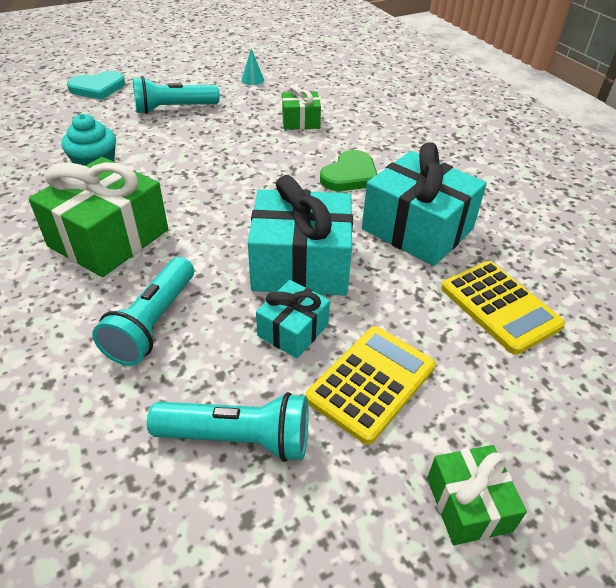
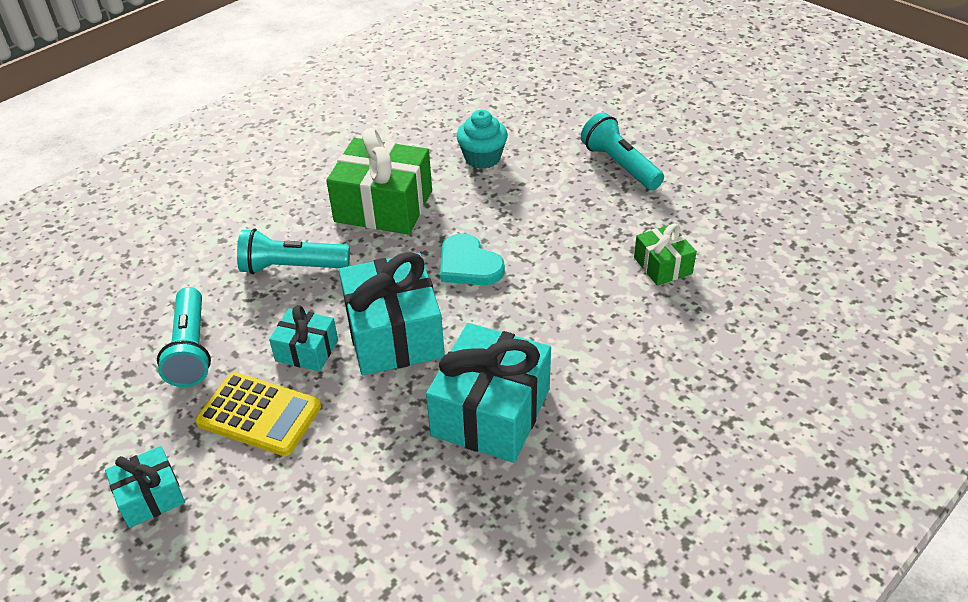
camera: 75 degrees right, 0 degrees up
(97, 88) = (624, 102): turquoise heart -> turquoise heart (468, 264)
(252, 80) = (735, 199): turquoise cone -> none
(350, 175) = (568, 335): green heart -> none
(468, 504) = (150, 497): green gift -> turquoise gift
(499, 307) = (385, 500): yellow calculator -> none

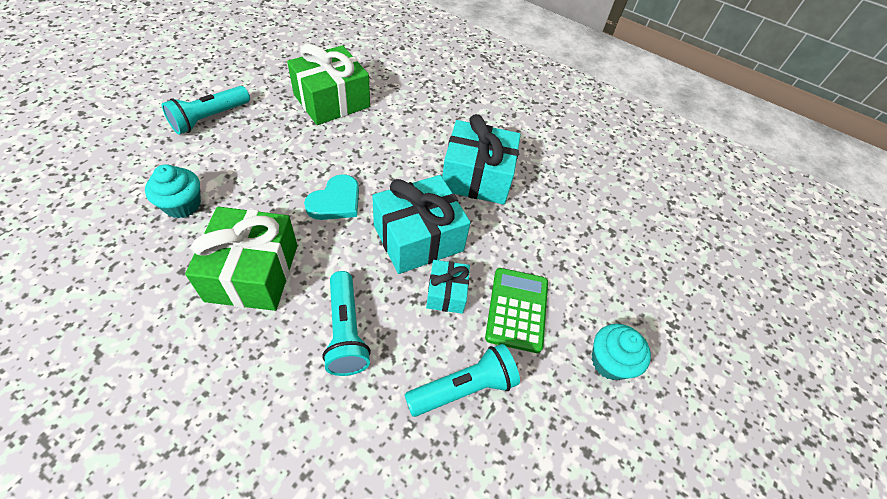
camera: 110 degrees left, 10 degrees up
(150, 497) = (610, 362): turquoise gift -> turquoise cupcake
(259, 415) = (517, 309): yellow calculator -> green calculator
(663, 265) = (332, 101): green gift -> green gift, size x1.88

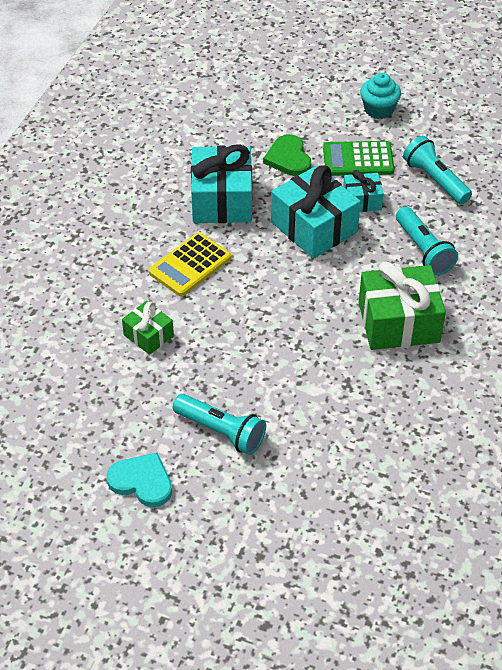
camera: 95 degrees left, 5 degrees down
(182, 205) = (350, 400): turquoise cupcake -> none
(332, 101) = (148, 335): green gift -> green gift, size x0.53
(335, 201) = (296, 291): turquoise heart -> turquoise heart (142, 481)
(346, 332) = (423, 250): turquoise flashlight -> turquoise flashlight turned 90 degrees clockwise
(399, 139) = (190, 265): none -> yellow calculator
(529, 243) = (288, 158): none -> green heart

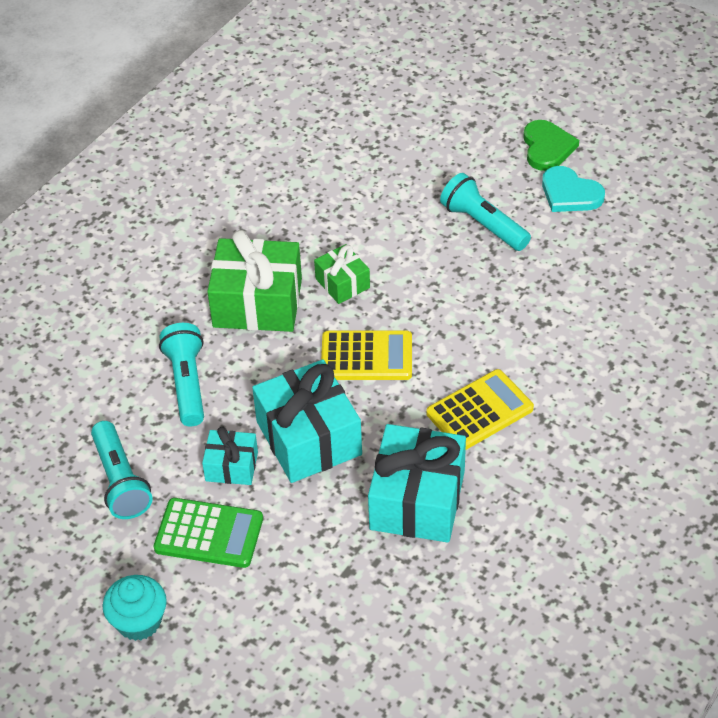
camera: 165 degrees left, 0 degrees up
(148, 335) = (544, 332): green gift -> green gift (342, 283)
(288, 158) = (305, 554): green heart -> green heart (547, 147)
(290, 292) = (366, 357): none -> yellow calculator

